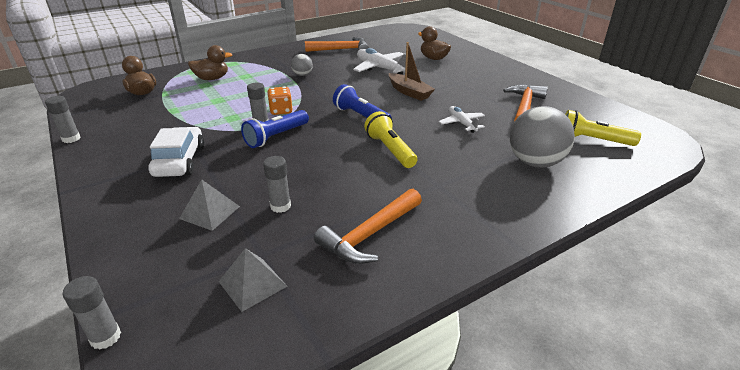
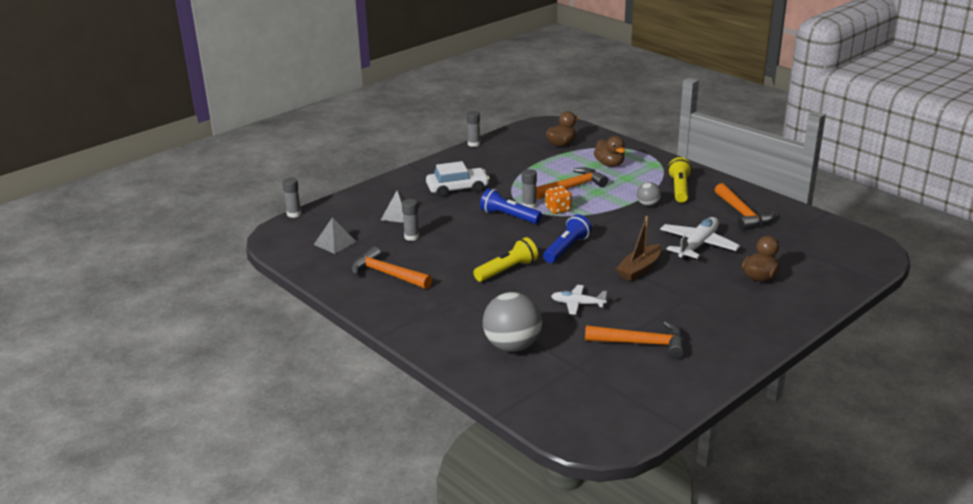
camera: 80 degrees right, 5 degrees down
(241, 99) = (572, 187): none -> orange hammer
(461, 123) = (577, 304): white plane -> white plane turned 135 degrees counterclockwise
(592, 140) = (575, 385): yellow flashlight -> yellow flashlight (679, 189)

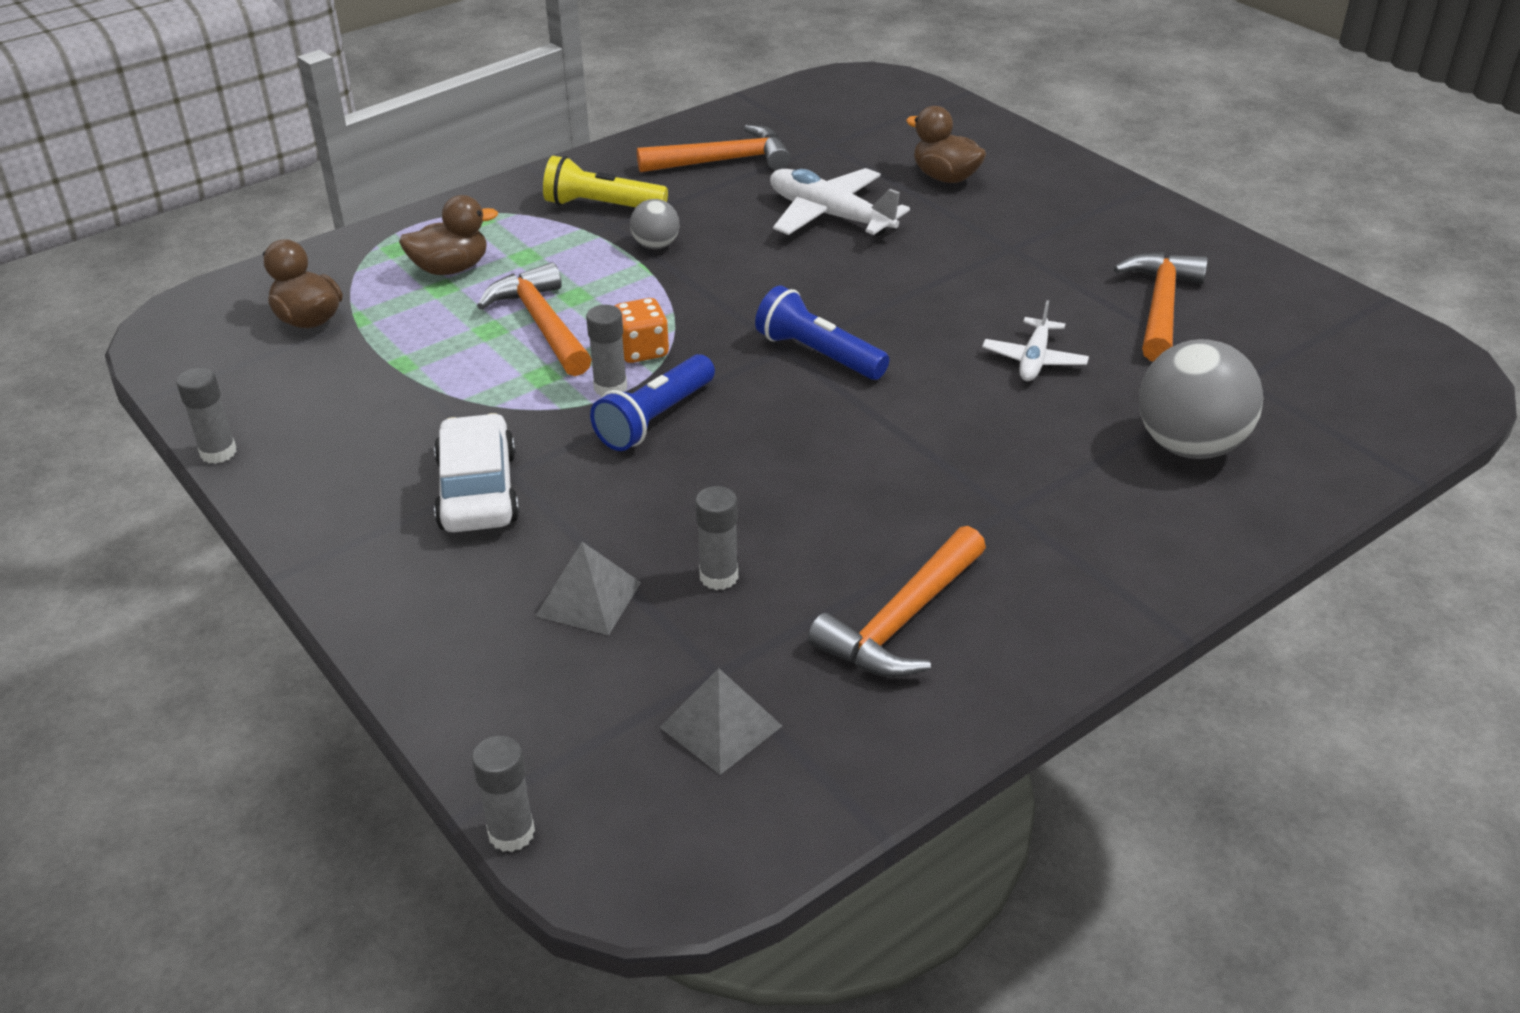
camera: 85 degrees left, 10 degrees up
(507, 270) = (899, 435): yellow flashlight -> none
(639, 269) = (909, 282): brown boat -> none

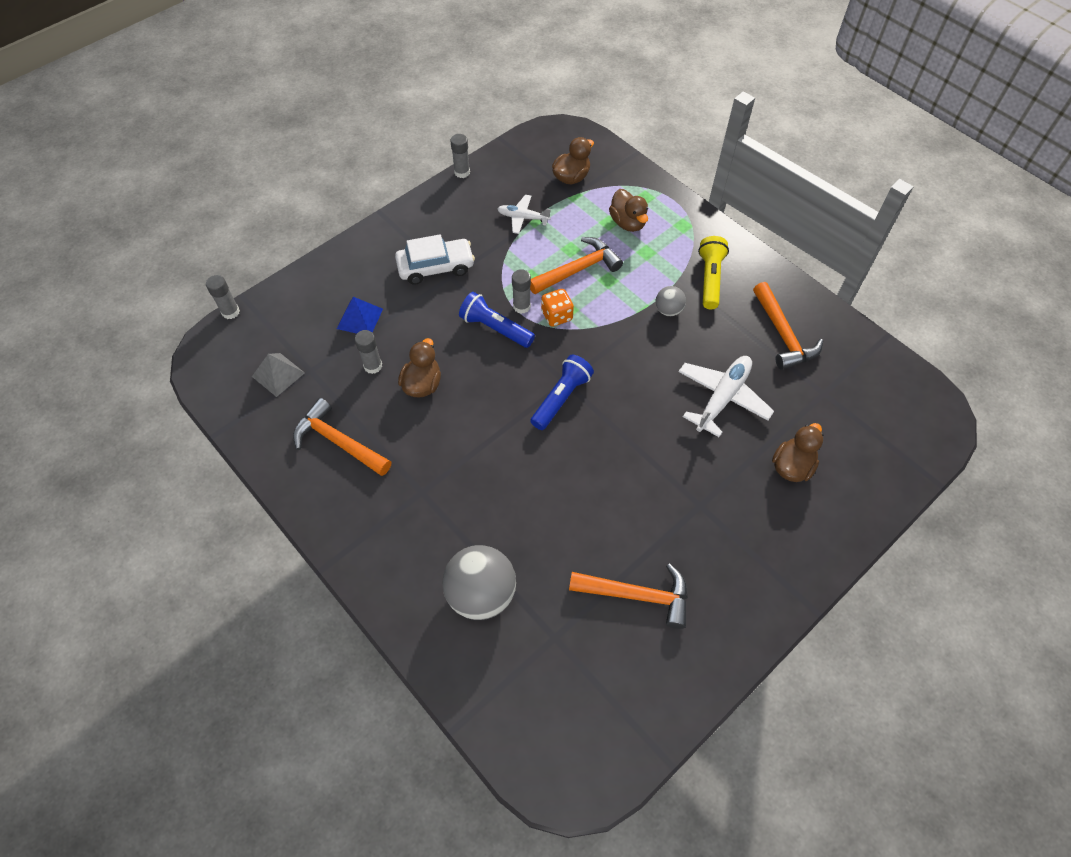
camera: 85 degrees right, 20 degrees up
(588, 599) = (360, 318): grey pyramid -> blue pyramid
(772, 509) = (422, 384): none -> brown duck
(1034, 360) = (566, 512): white plane -> white plane (523, 218)

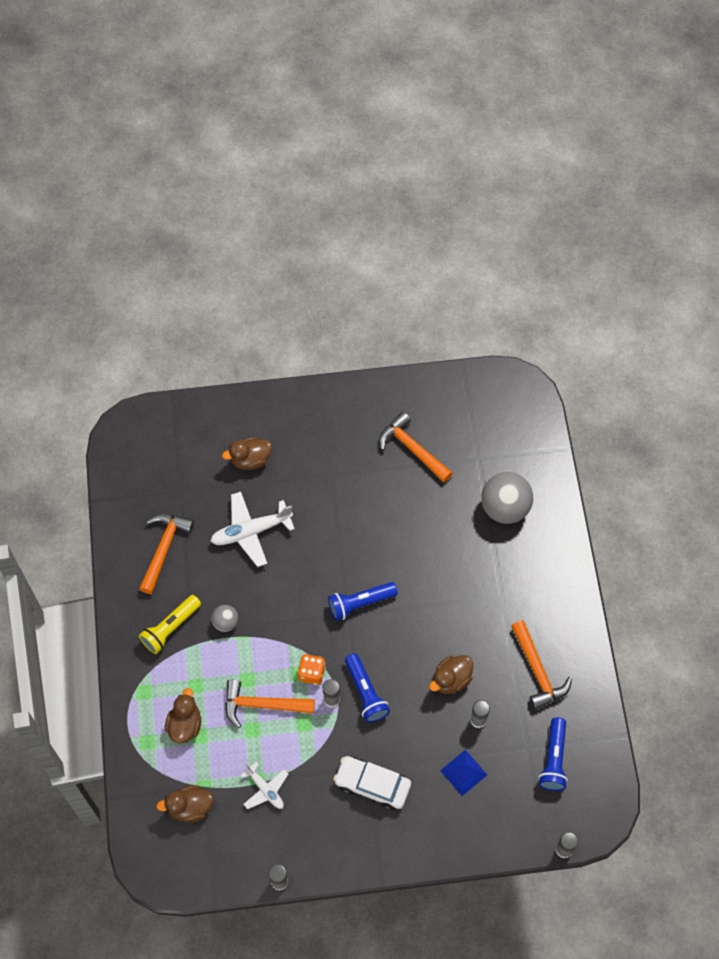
camera: 145 degrees left, 5 degrees up
(278, 374) = (553, 759): grey pyramid -> blue flashlight

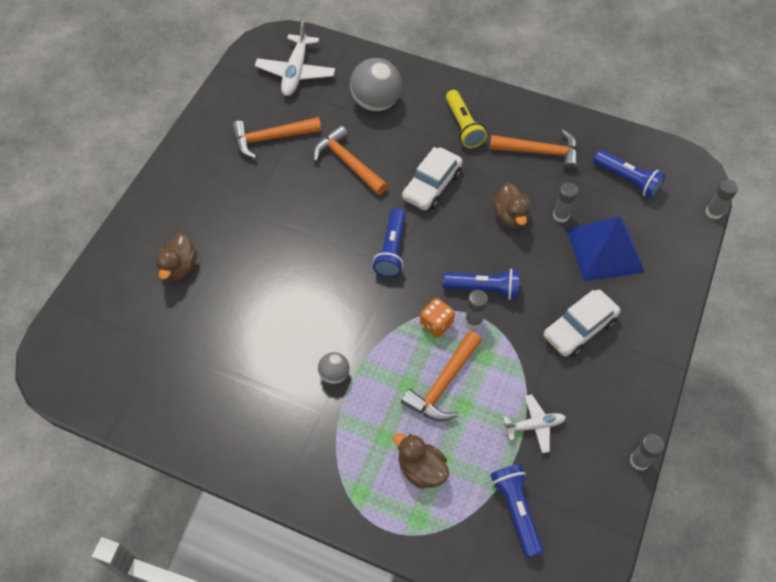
camera: 60 degrees left, 5 degrees down
(164, 549) = (213, 393): orange hammer -> orange hammer (348, 163)
(170, 628) = (305, 430): yellow flashlight -> yellow flashlight (463, 126)
(190, 807) = (516, 510): brown duck -> blue flashlight
(251, 531) = (254, 304): white plane -> white plane (296, 72)
(444, 600) = (431, 185): none -> white car
(463, 772) = (604, 250): blue pyramid -> blue pyramid, size x1.79

